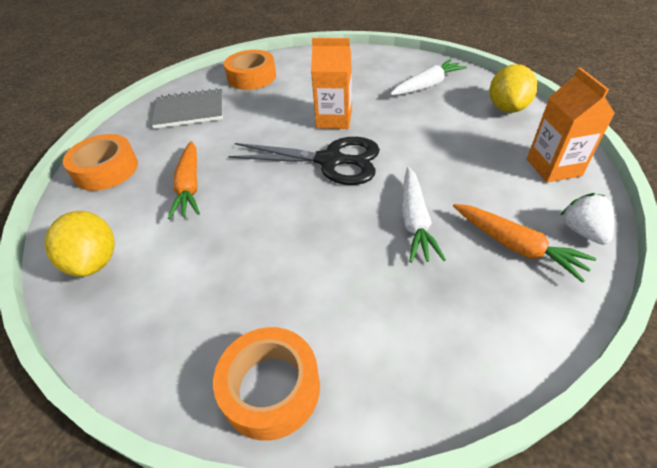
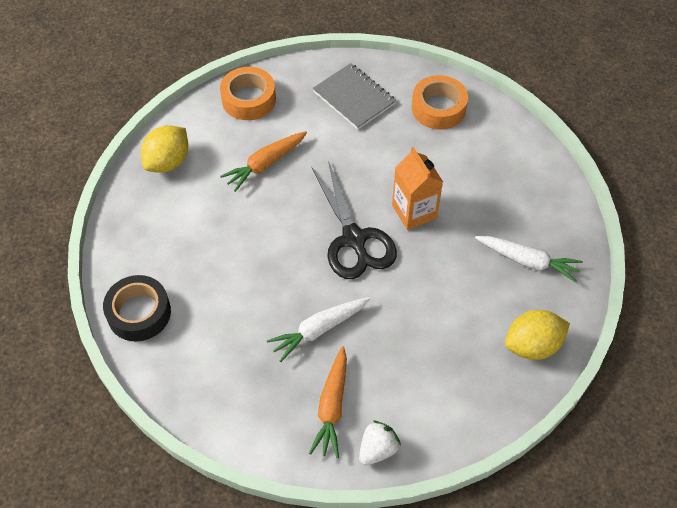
camera: 55 degrees right, 10 degrees up
(270, 388) = (139, 313): orange tape -> black tape
(553, 167) = (453, 410): orange carton -> none

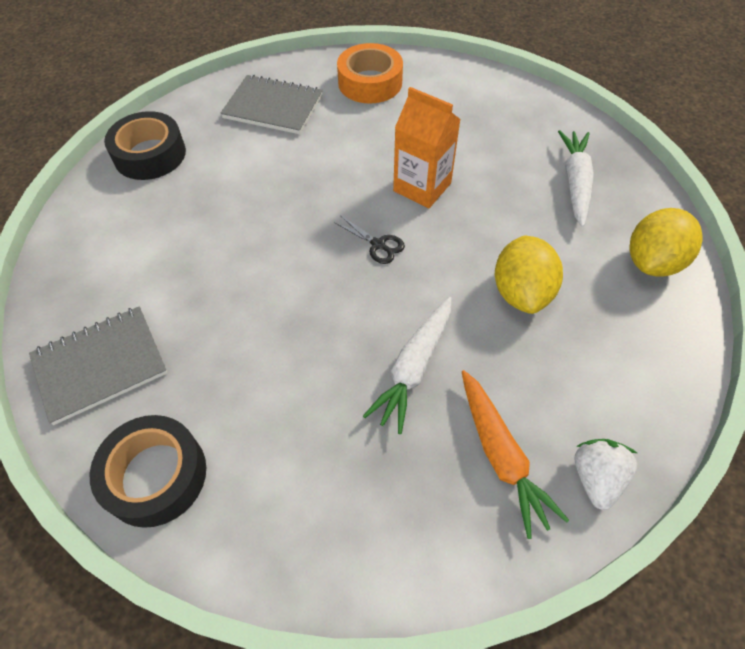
camera: 30 degrees left, 0 degrees up
(143, 234) = (100, 365): none -> grey notebook
(168, 162) = (85, 263): yellow lemon -> yellow lemon (521, 292)
(248, 99) = (150, 154): orange tape -> black tape
(265, 164) = (215, 212): orange carrot -> none
(354, 239) = (378, 245): black scissors -> black scissors, size x0.41
(528, 261) = (575, 182): white carrot -> white carrot turned 75 degrees counterclockwise

